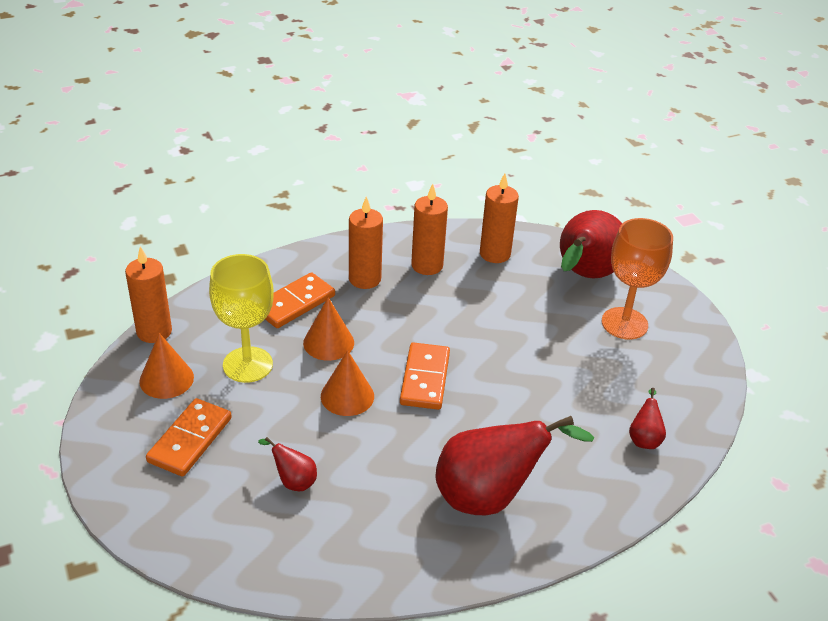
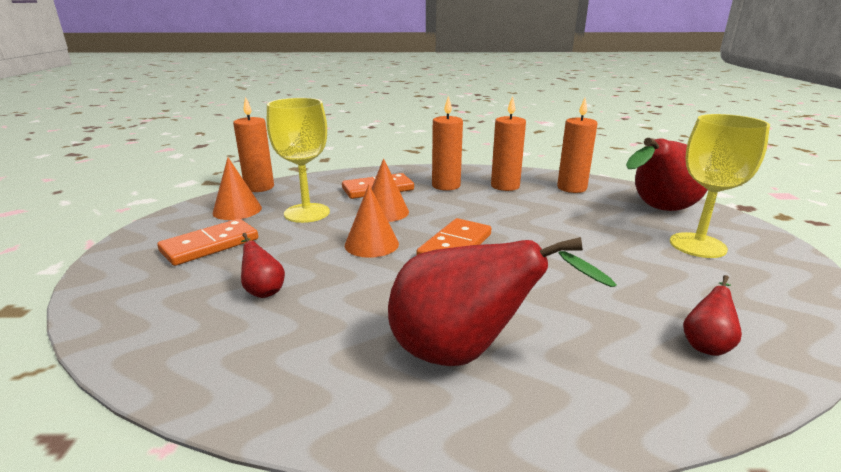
camera: 25 degrees right, 15 degrees down
(624, 323) = (697, 245): orange goblet -> yellow goblet

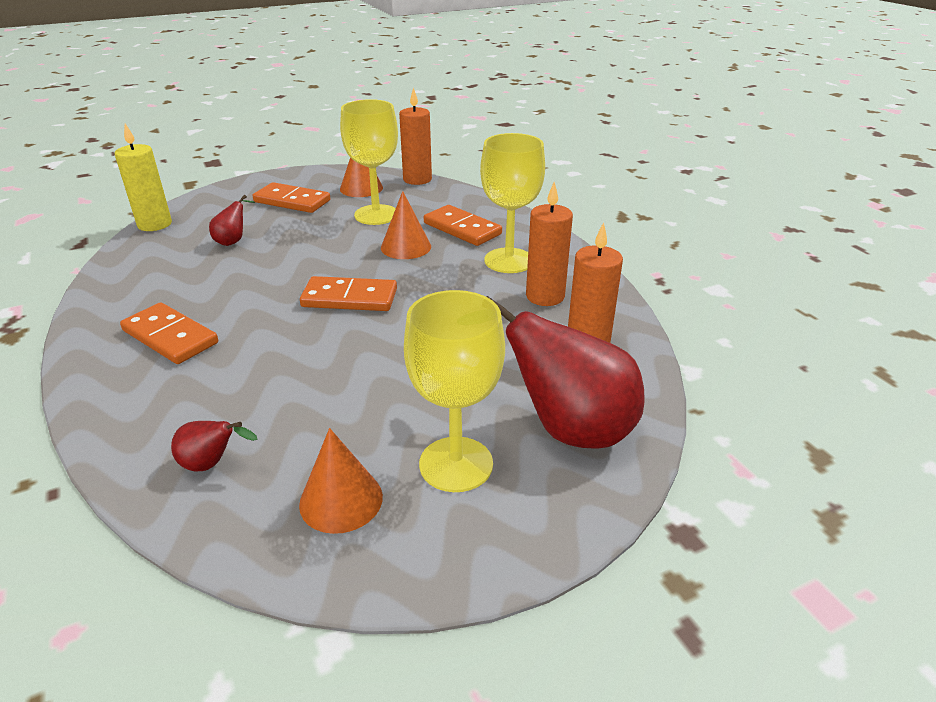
camera: 65 degrees right, 10 degrees up
(121, 347) = (155, 224): none -> yellow candle
(371, 244) = (330, 259): orange cone -> orange cone (341, 500)
(446, 186) = (509, 260): orange candle -> yellow goblet
(464, 354) = (170, 337): red pear -> orange domino

